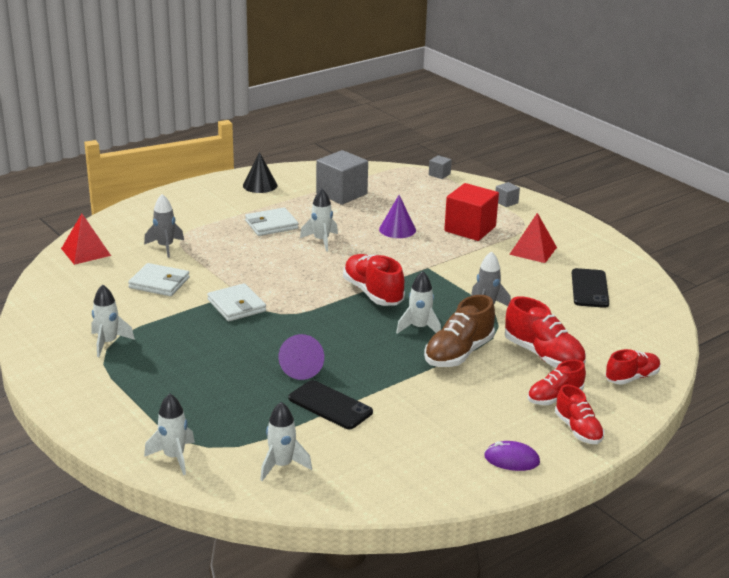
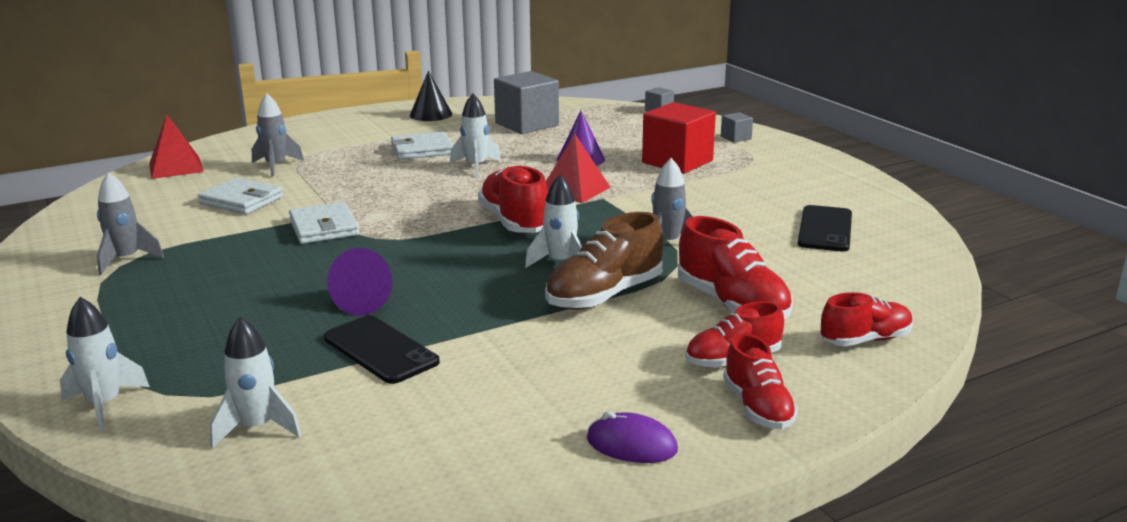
camera: 10 degrees right, 5 degrees down
(108, 343) = (126, 260): white rocket -> grey rocket
(533, 251) = (756, 186): red pyramid -> red pyramid (575, 189)

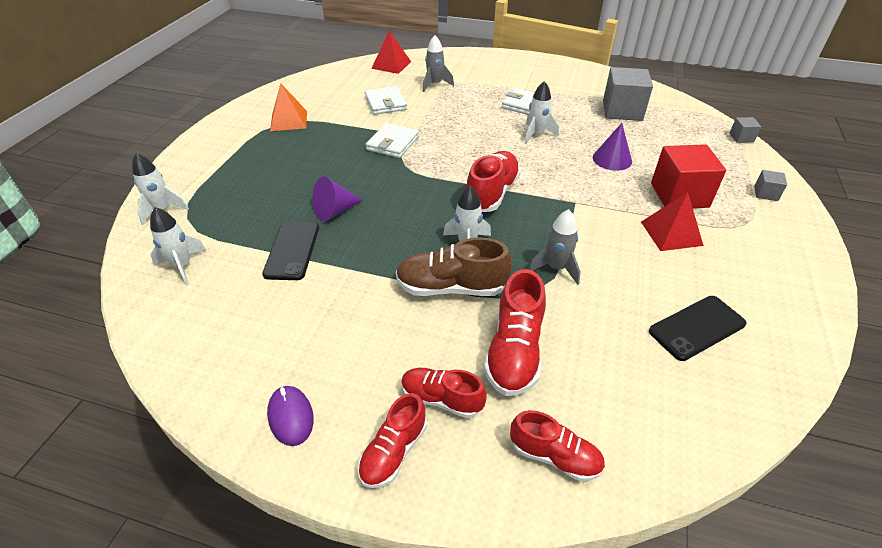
camera: 45 degrees right, 20 degrees up
(126, 260) = (288, 120): grey rocket -> orange pyramid
(431, 114) = (574, 77): black cone -> none
(575, 189) = (568, 185): red pyramid -> red pyramid (671, 233)

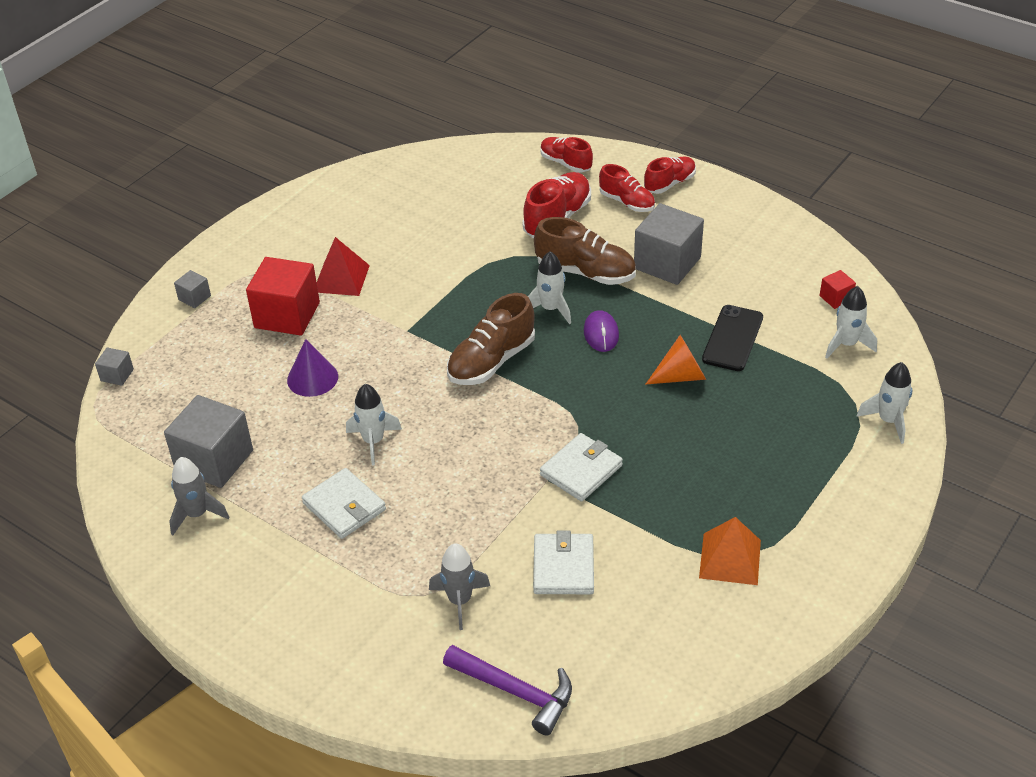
camera: 160 degrees left, 0 degrees up
(182, 314) = (836, 298): none -> red cube
(290, 416) = (738, 213): purple mouse -> purple mouse (601, 333)
(335, 211) = (681, 376): purple cone -> orange cone
(369, 317) = (667, 263): none -> grey cube
(391, 65) = (515, 691): red pyramid -> purple hammer
(492, 193) = (491, 361): red shoe -> brown shoe
(556, 268) = (479, 270): grey rocket -> grey rocket (197, 514)
(697, 328) = (402, 205): black phone -> none

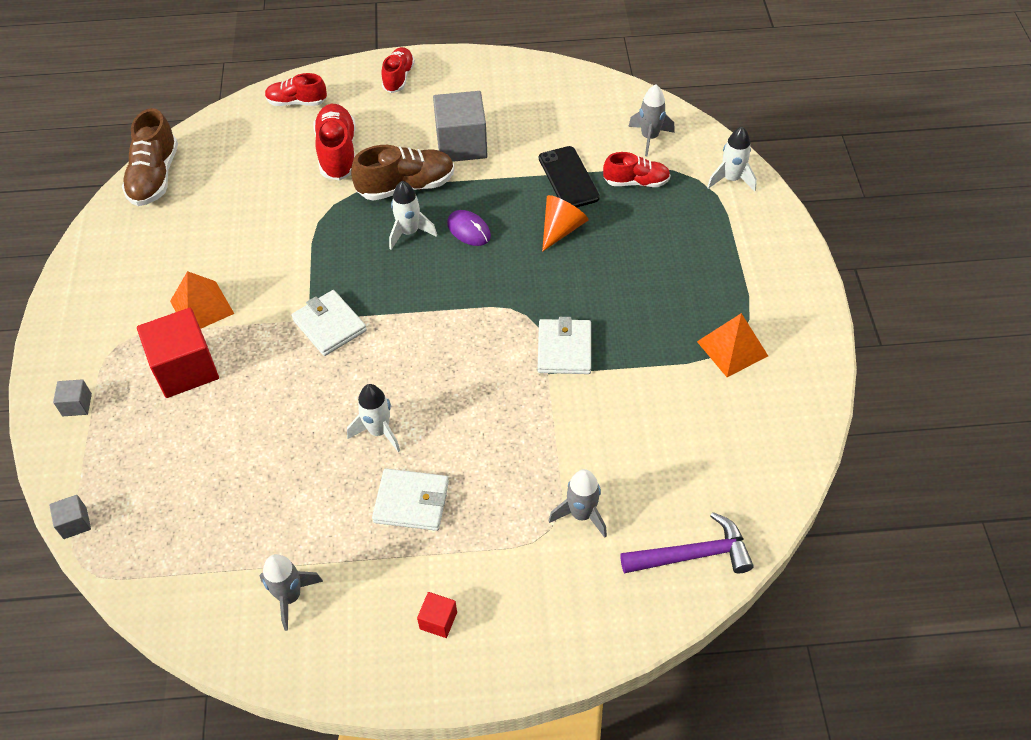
camera: 40 degrees left, 10 degrees up
(214, 460) = (255, 539): grey cube -> none
(312, 378) = (268, 410): purple cone -> none
(341, 278) = (202, 307): red pyramid -> orange pyramid
(491, 361) = (406, 304): brown shoe -> brown shoe (155, 177)
(563, 567) = (628, 434): white wallet -> white wallet (329, 325)
(627, 202) = (380, 110): red shoe -> red shoe (636, 182)
(836, 298) = (608, 106): red cube -> red cube (438, 620)
(846, 344) = (649, 138): white rocket -> grey rocket

